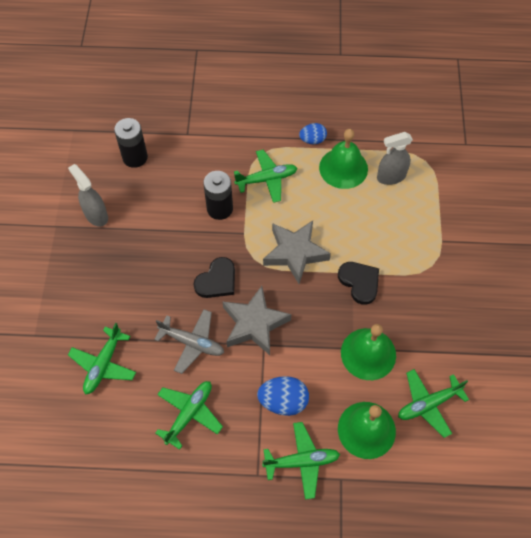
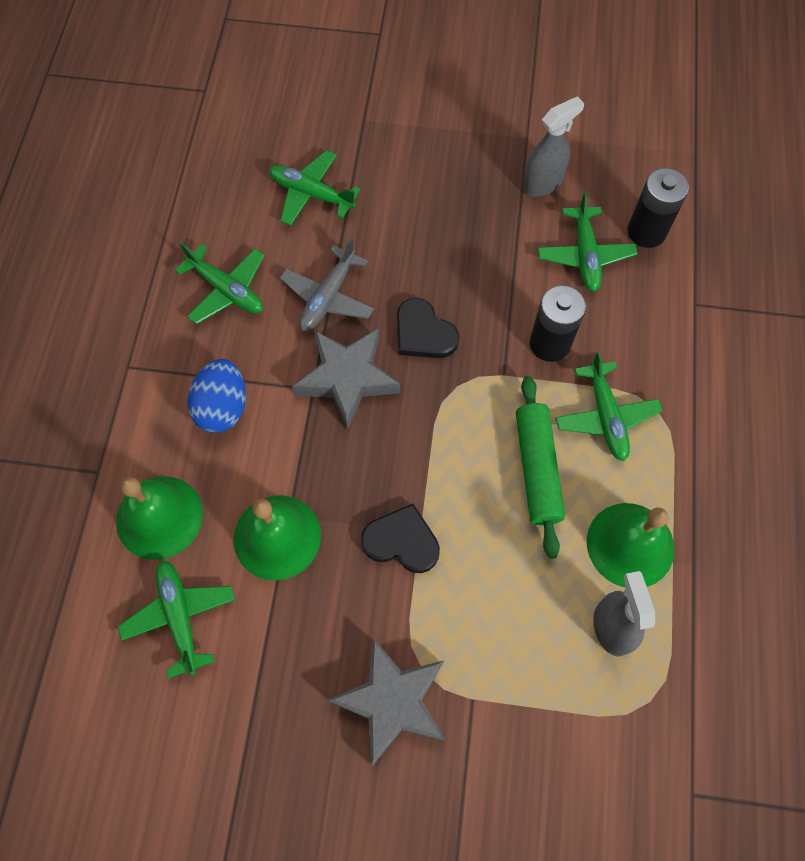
camera: 95 degrees right, 5 degrees up
(295, 253) = (463, 447): grey star -> grey star (392, 702)
(302, 461) = (133, 423): green plane -> green plane (585, 255)
(304, 213) = (537, 469): none -> green rolling pin
(312, 140) = (690, 499): blue egg -> none
(359, 282) = (402, 541): black heart -> black heart turned 135 degrees counterclockwise

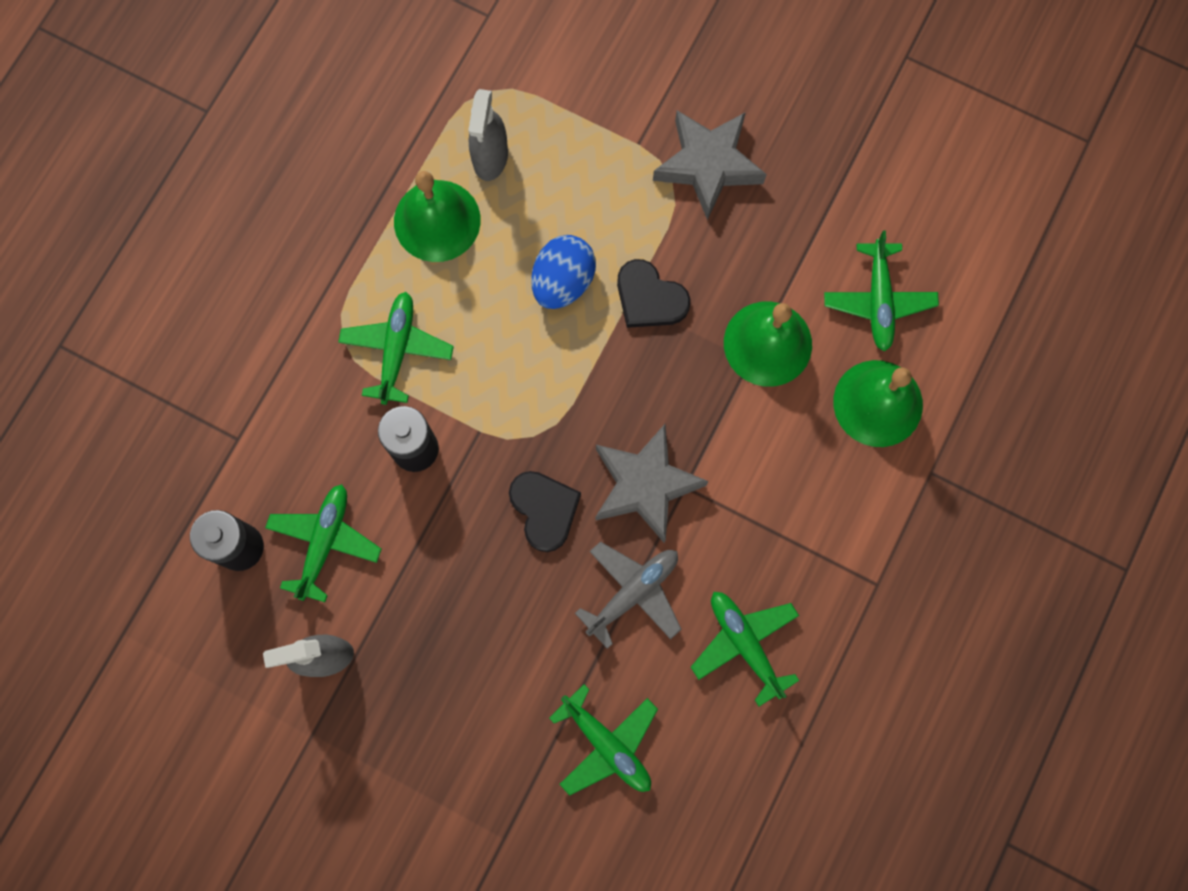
camera: 160 degrees left, 10 degrees up
(223, 407) = (786, 499): blue egg -> blue egg (563, 282)
(537, 469) = (490, 321): green rolling pin -> none

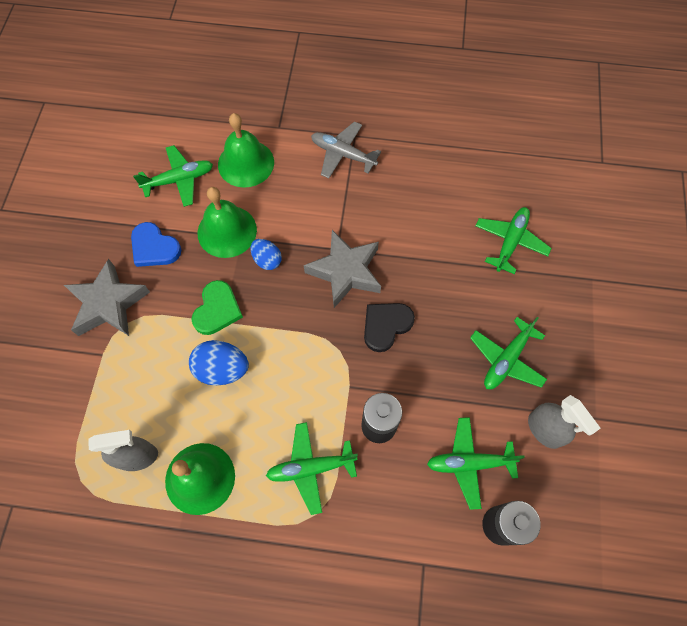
camera: 110 degrees left, 10 degrees down
(633, 592) = (415, 257): grey plane -> grey plane (343, 154)
(649, 298) = (217, 310): black heart -> green heart
(701, 384) = (267, 260): none -> blue egg
(744, 643) = (418, 189): green plane -> green plane (506, 359)
(774, 241) = (154, 247): none -> blue heart

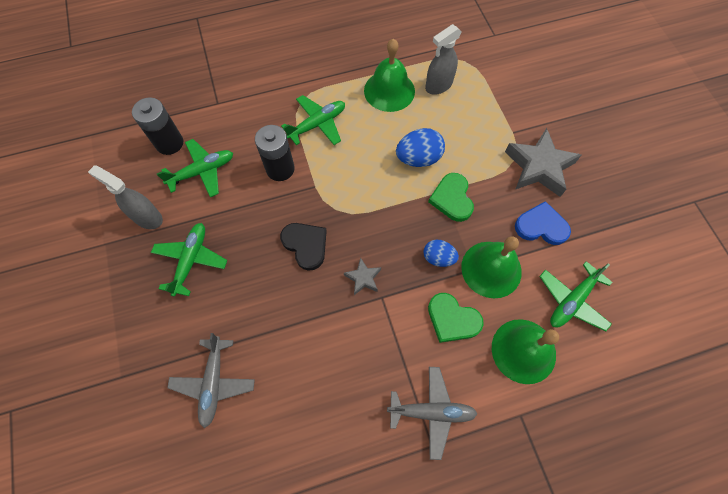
camera: 155 degrees right, 0 degrees up
(287, 207) = (452, 319): none -> green heart
(345, 272) = (363, 278): grey star -> grey star, size x0.49
(386, 325) = (306, 245): black heart -> black heart turned 60 degrees counterclockwise
(510, 242) = (214, 382): green plane -> grey plane

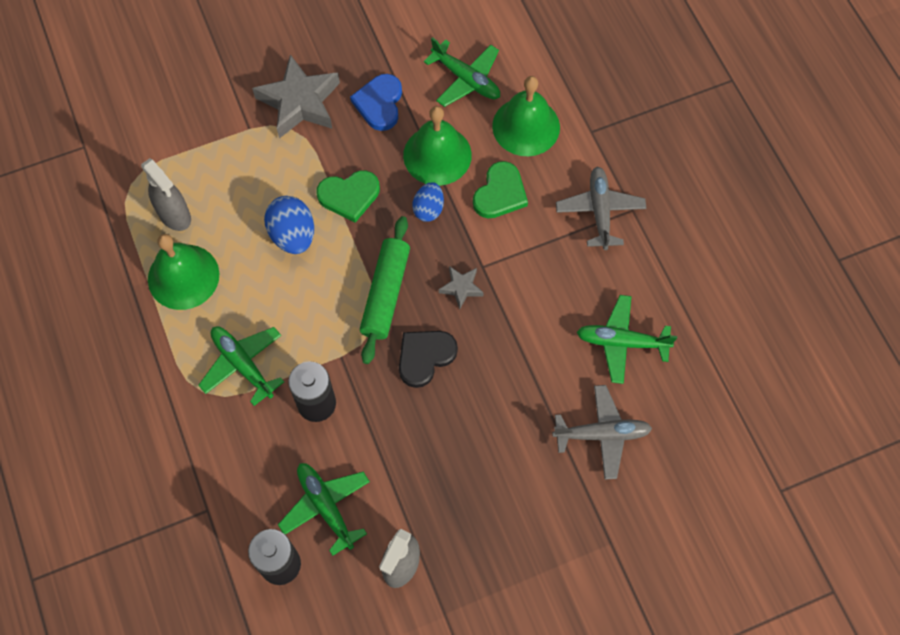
camera: 95 degrees left, 0 degrees up
(191, 260) = (457, 493): green plane -> green plane (622, 342)
(363, 220) = (385, 294): none -> green rolling pin

